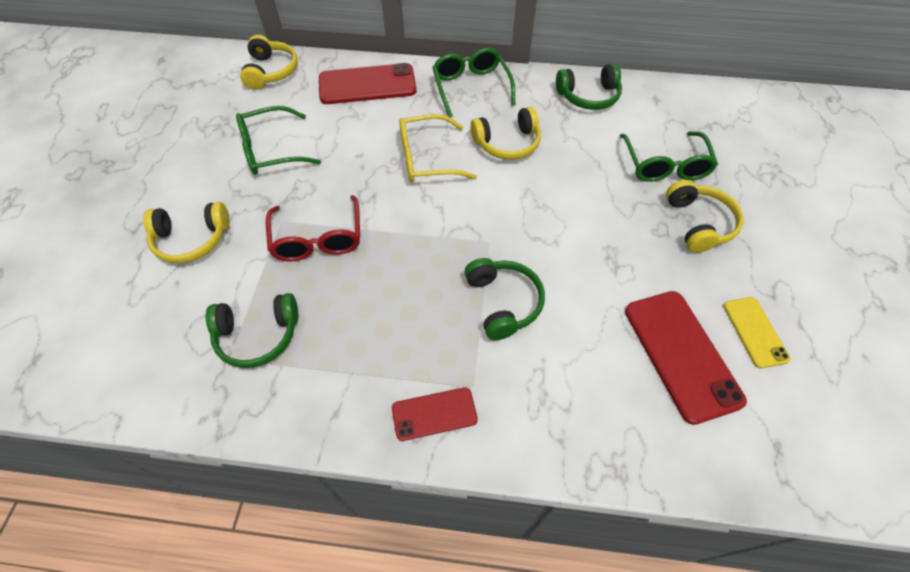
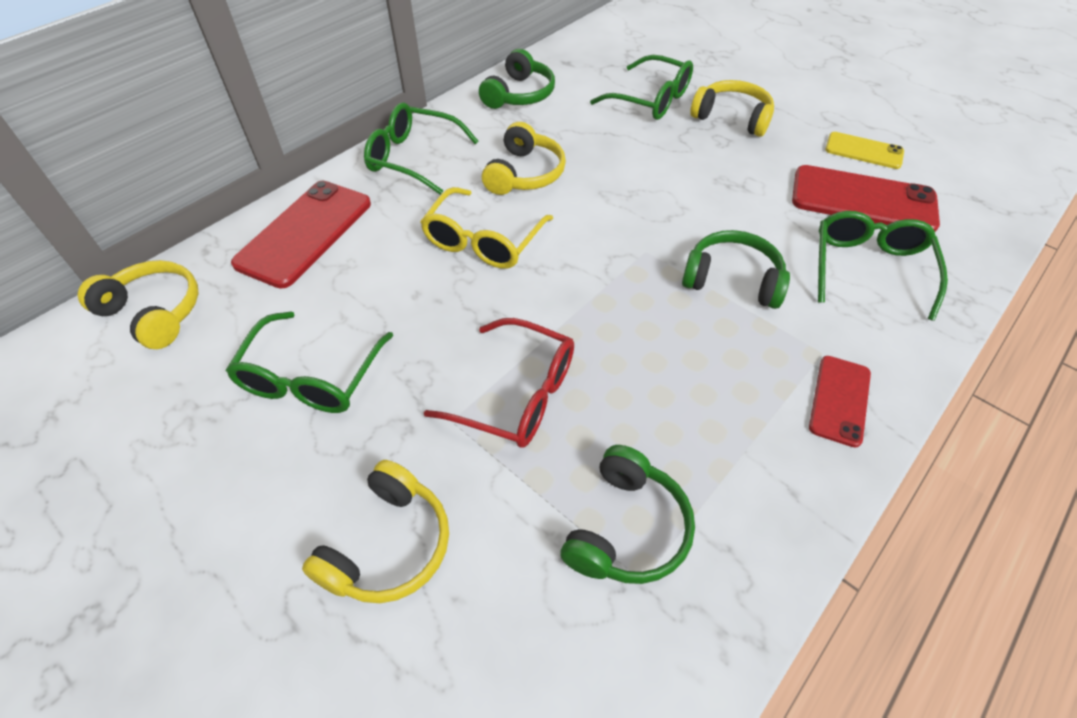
camera: 55 degrees left, 5 degrees down
(594, 387) = (868, 268): none -> green glasses

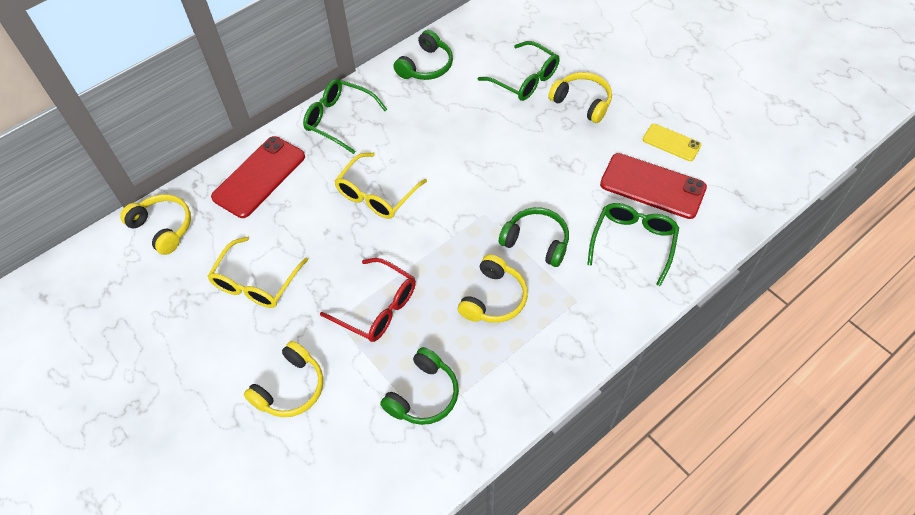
camera: 10 degrees right, 5 degrees up
(311, 377) = (256, 283): green glasses -> yellow glasses
(525, 174) = (415, 141): yellow headphones -> yellow headphones (494, 298)
(839, 400) = (575, 333): red phone -> none

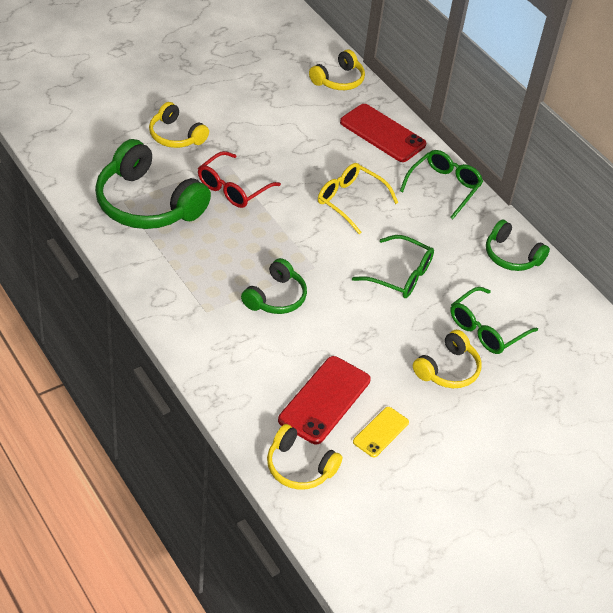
camera: 90 degrees right, 10 degrees down
(256, 283) = (274, 125): yellow glasses -> none
(423, 395) = (147, 204): green headphones -> green headphones, size x1.79
(494, 298) = (223, 258): yellow headphones -> yellow headphones (299, 467)
(633, 242) = (259, 367): green glasses -> green glasses (400, 275)

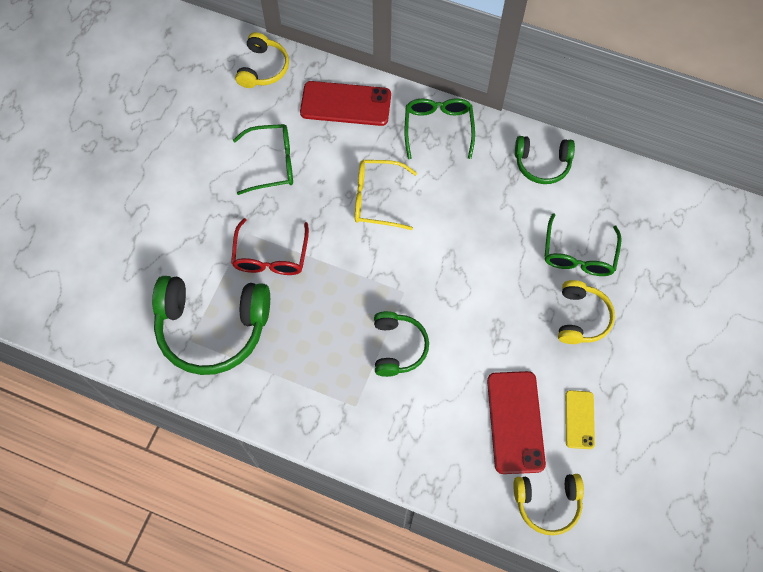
camera: 30 degrees left, 20 degrees up
(175, 136) = (175, 233): yellow headphones -> none
(400, 275) = (475, 248): green glasses -> green glasses (272, 163)

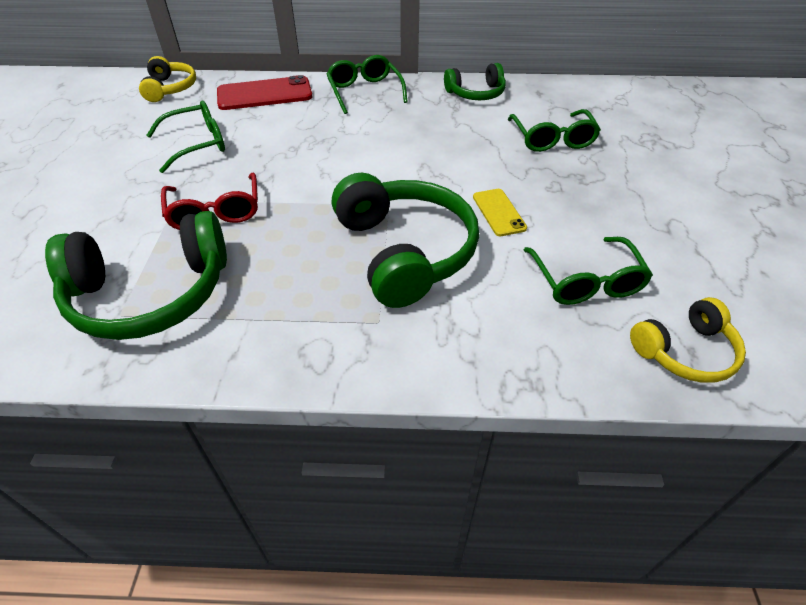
camera: 20 degrees left, 20 degrees down
(376, 199) = (324, 145): yellow glasses -> none
(398, 347) = (405, 251): green headphones -> green headphones, size x1.79
(515, 422) = (586, 282): red phone -> green glasses
(579, 419) = (655, 259): yellow phone -> yellow phone (499, 212)
(581, 317) = (590, 180): yellow headphones -> none

